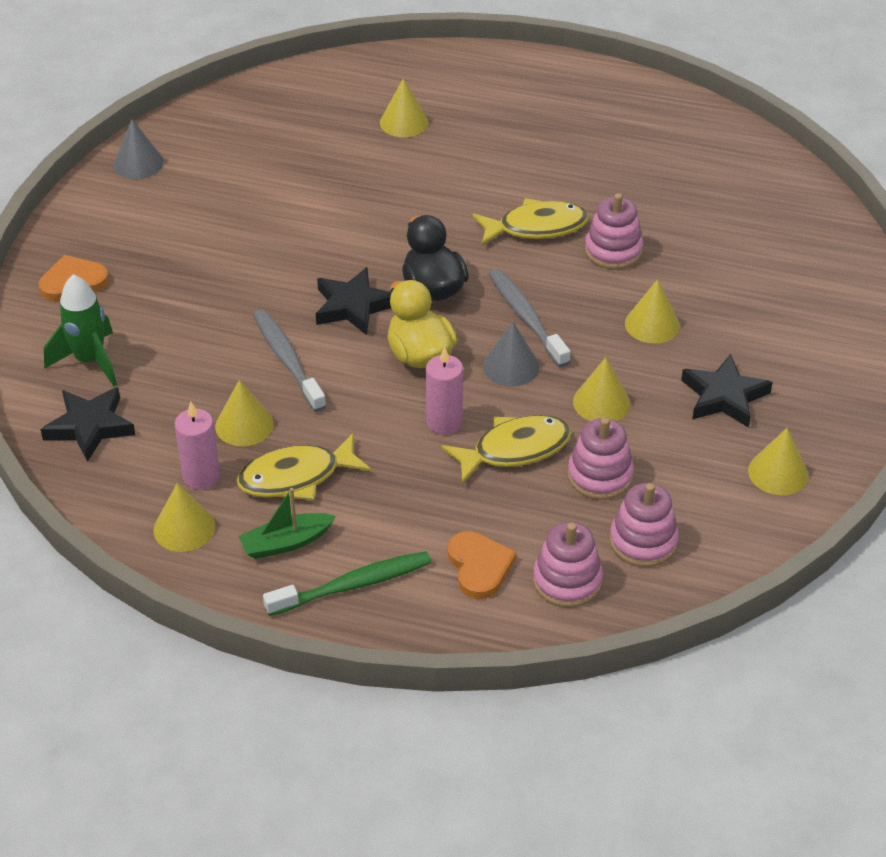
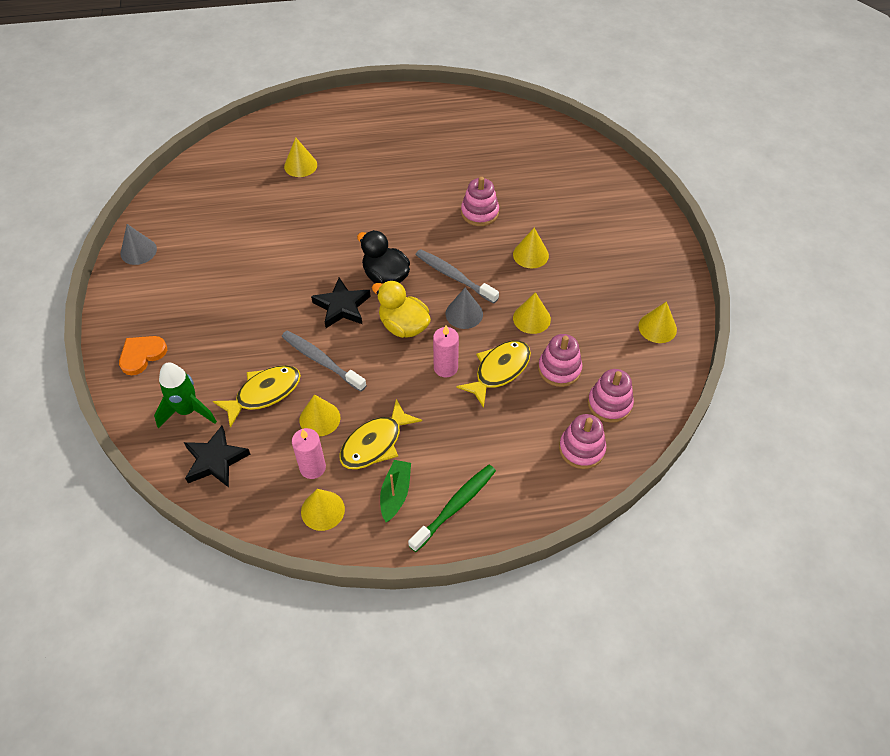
camera: 25 degrees left, 10 degrees up
(286, 543) = (395, 493): green boat -> green boat turned 150 degrees clockwise
(479, 567) = (524, 461): orange heart -> none
(536, 227) = (424, 212): yellow fish -> yellow fish (264, 393)
(724, 397) = (599, 288): black star -> none

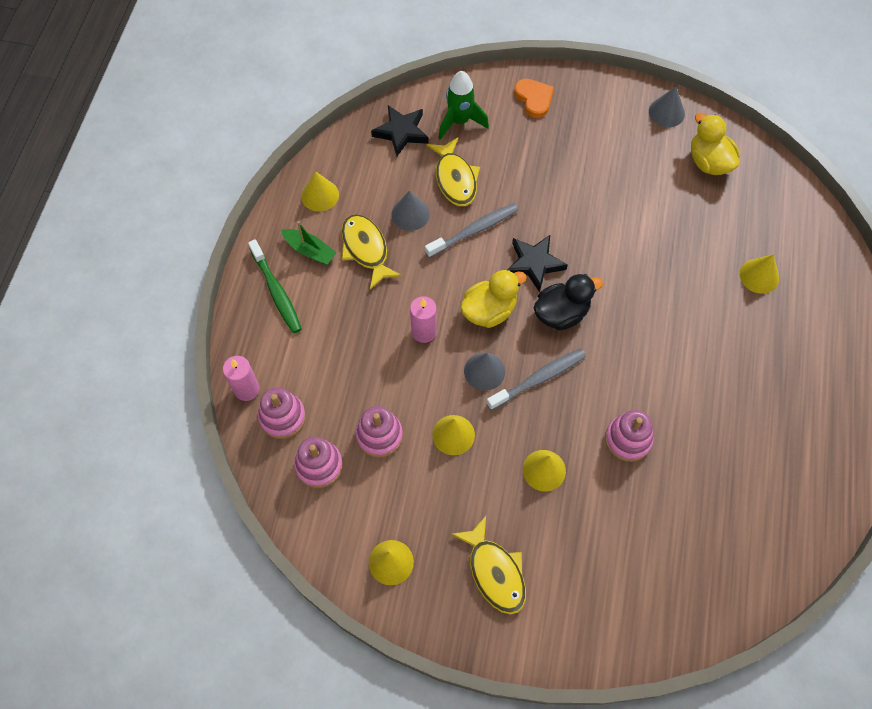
camera: 110 degrees right, 10 degrees up
(191, 213) = (708, 162): none -> yellow duck
(312, 467) = (363, 197): pink candle -> pink candle (246, 389)
(319, 418) = (410, 214): yellow cone -> grey cone
(499, 371) = (400, 378): yellow fish -> yellow fish (494, 572)

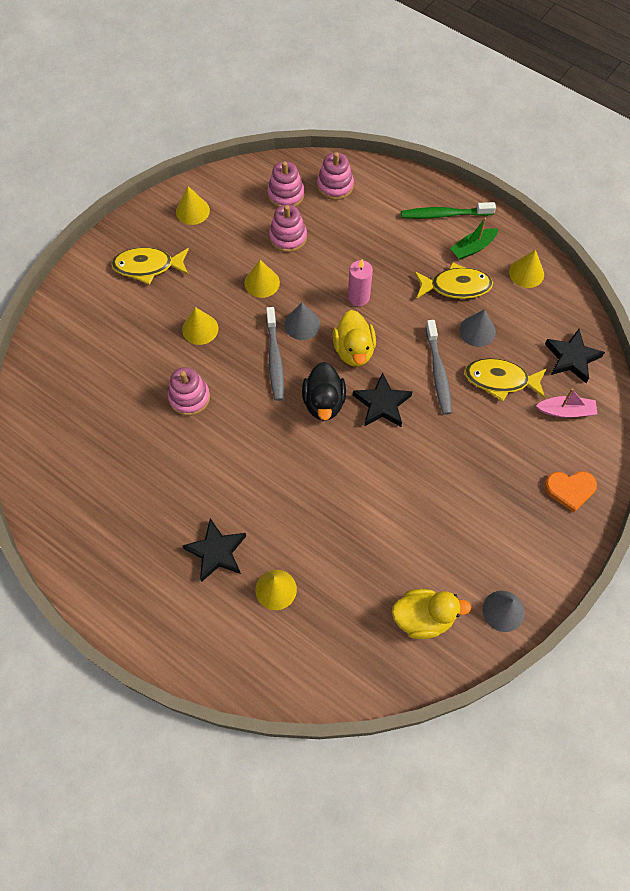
camera: 115 degrees right, 0 degrees up
(246, 389) = (369, 172): pink candle -> none
(459, 122) = (566, 411): green rocket -> pink boat
(760, 338) = (216, 552): none -> black star

